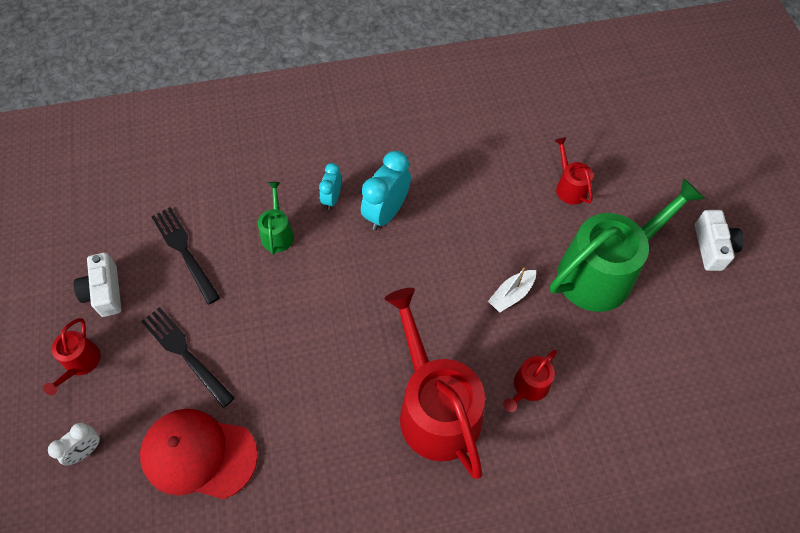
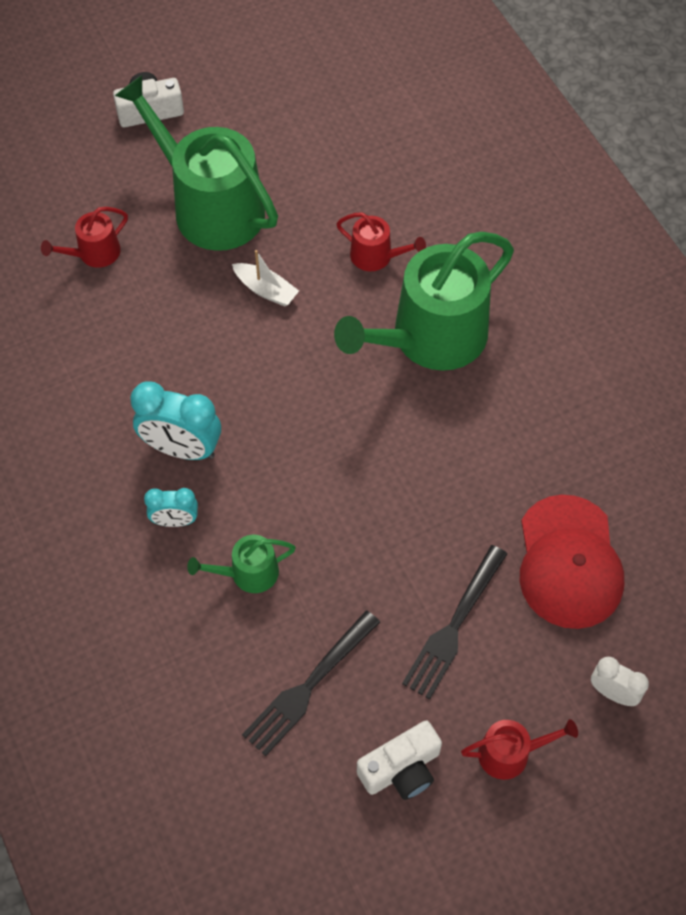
camera: 105 degrees left, 0 degrees up
(435, 408) = (430, 338): red watering can -> green watering can

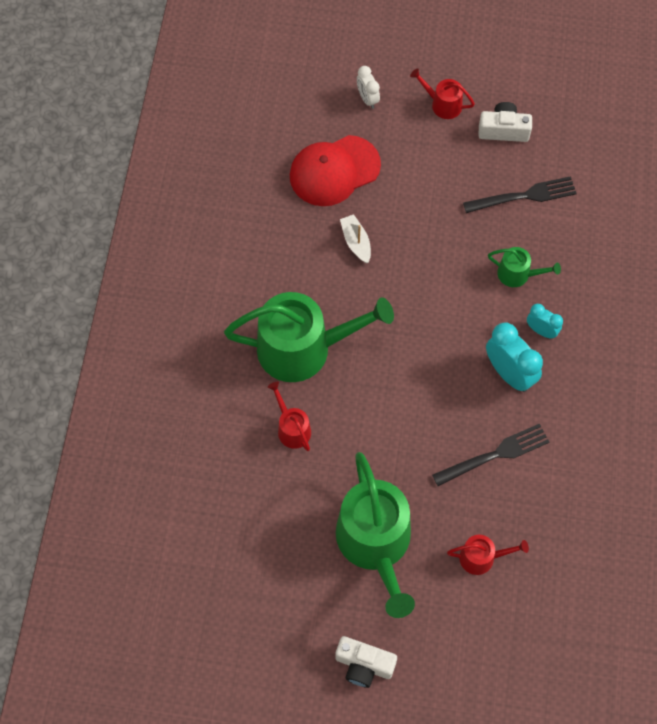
camera: 145 degrees left, 5 degrees up
(266, 290) = (383, 450): white boat -> white boat (356, 242)
(454, 626) = (423, 178): black fork -> black fork (494, 455)
(569, 562) = (334, 171): red cap -> red cap turned 150 degrees counterclockwise

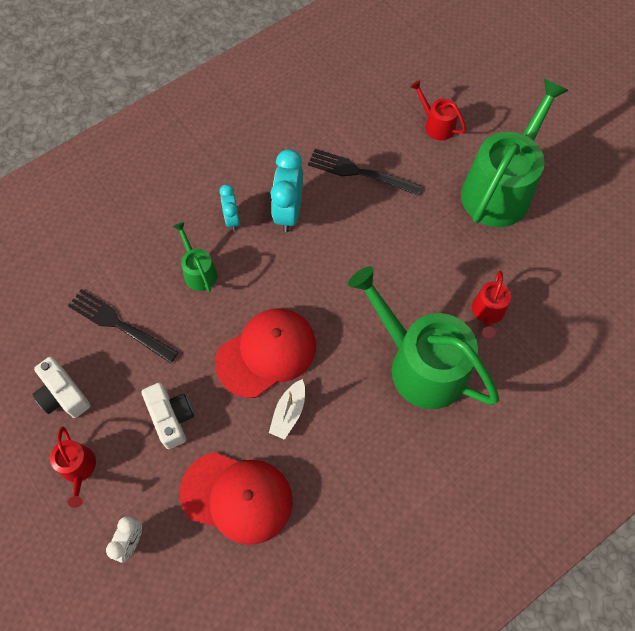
camera: 135 degrees left, 0 degrees up
(364, 665) = (577, 131): white camera -> white camera (171, 418)
(411, 264) = (266, 353): none -> red cap

